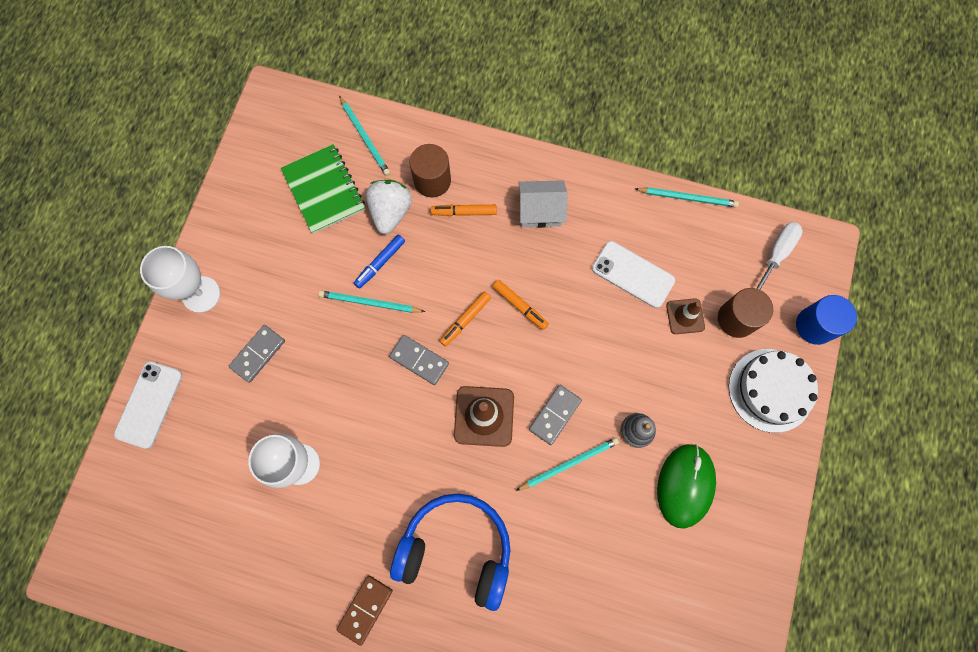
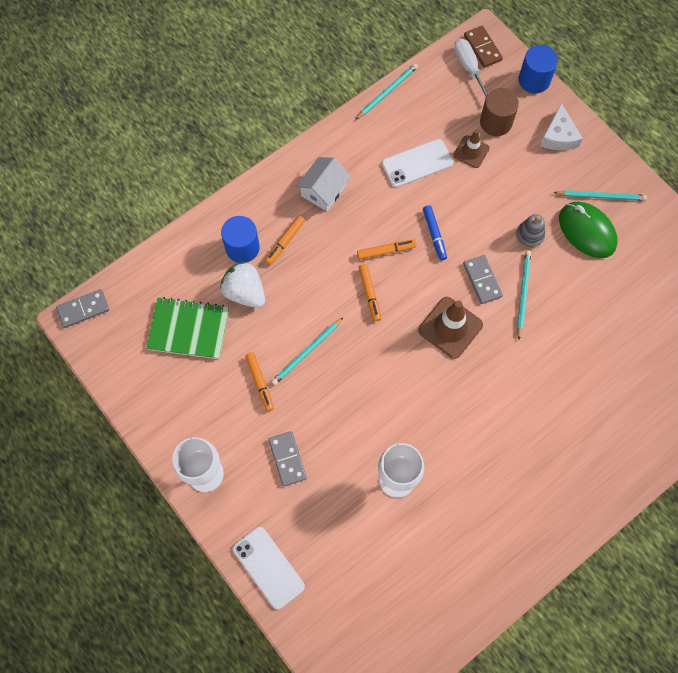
camera: 55 degrees left, 5 degrees down
(314, 282) = (260, 383): none -> orange marker
(365, 138) = (168, 273): turquoise pencil -> turquoise pencil (601, 196)
(365, 609) = (535, 497): brown domino -> brown domino (482, 48)
(380, 263) = (280, 325): blue marker -> blue marker (434, 235)
(419, 360) = (377, 345): grey domino -> grey domino (83, 309)
(432, 180) = (242, 247): brown cylinder -> blue cylinder
(456, 549) = (533, 407): blue headphones -> none
(770, 390) = (558, 136): white cake -> white cheese

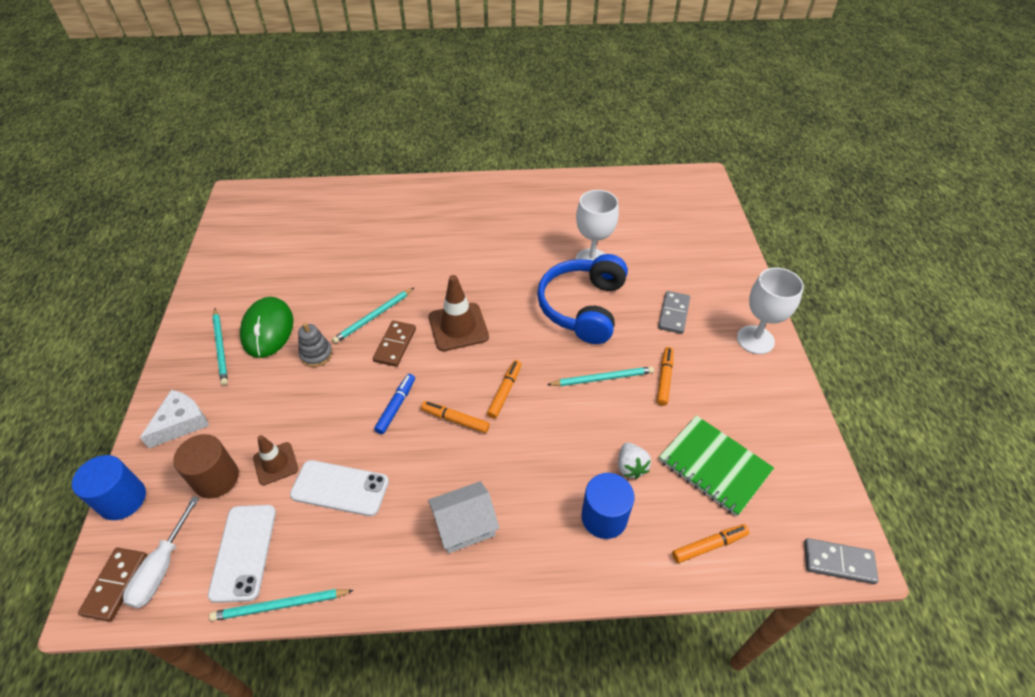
camera: 145 degrees left, 20 degrees down
(245, 292) = (630, 467): white strawberry -> white strawberry, size x0.63
(268, 567) = (730, 261): white phone -> white phone (244, 552)
(285, 242) = (551, 493): orange marker -> orange marker (709, 546)
(367, 415) = (583, 307): none -> blue headphones
(482, 280) = (395, 345): grey domino -> brown domino
(601, 196) = (221, 348): turquoise pencil -> turquoise pencil turned 150 degrees counterclockwise

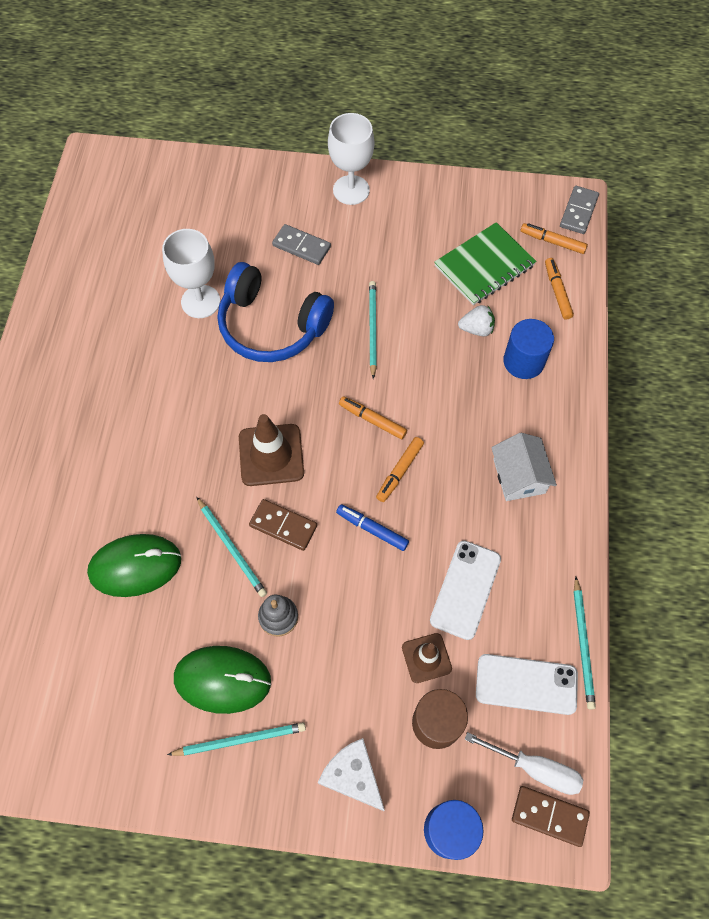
camera: 80 degrees left, 15 degrees up
(357, 267) = (135, 566): none -> green mouse
(664, 379) = (383, 277): orange marker -> orange marker (552, 242)

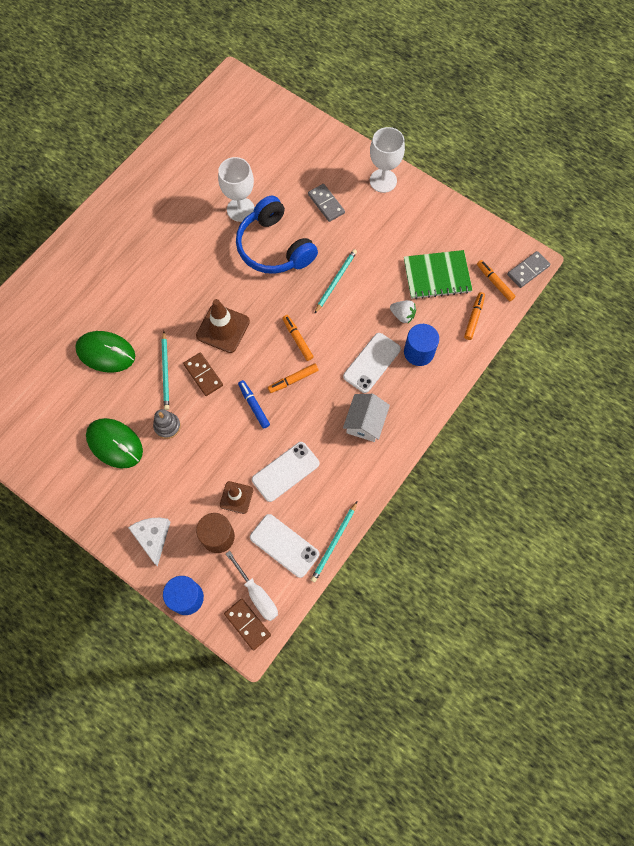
camera: 30 degrees right, 5 degrees up
(240, 740) = (104, 482): turquoise pencil -> none
(479, 402) = (372, 363): none -> white phone

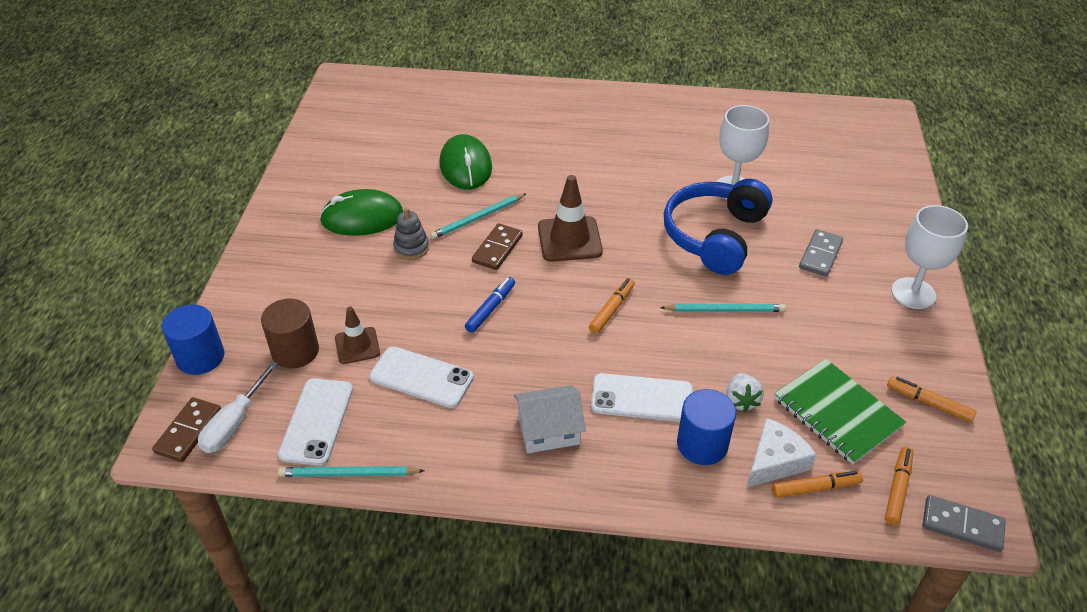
camera: 60 degrees right, 25 degrees down
(115, 444) = (362, 217): green mouse -> green mouse turned 75 degrees clockwise
(153, 537) = (264, 295): white cheese -> white cheese (775, 461)
(293, 380) = (553, 330): orange marker -> orange marker (928, 403)

